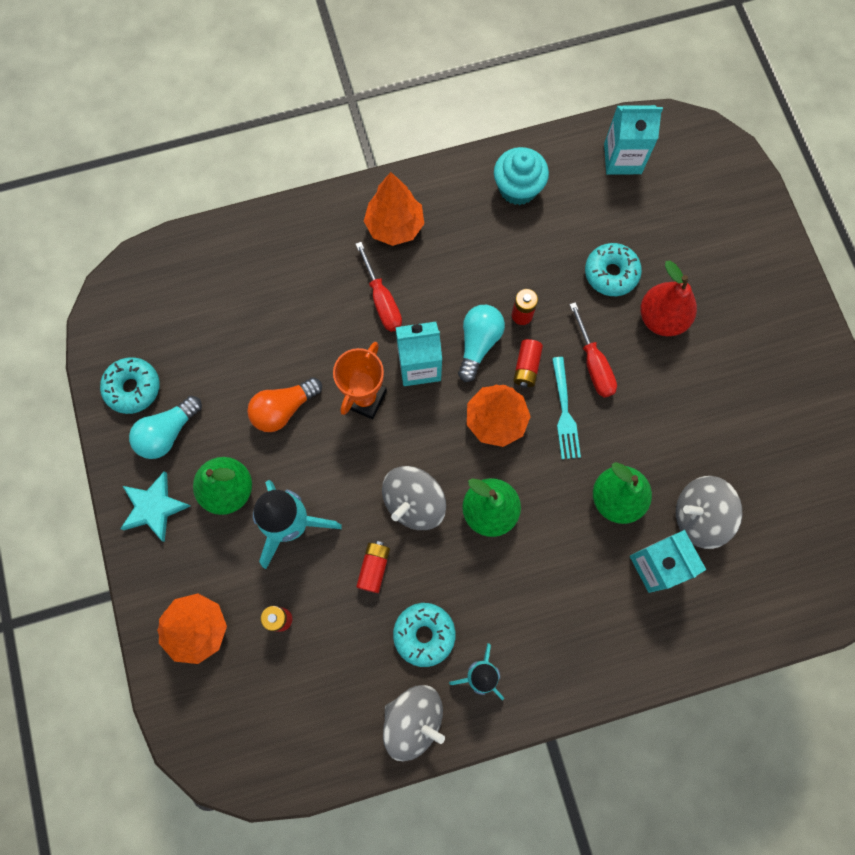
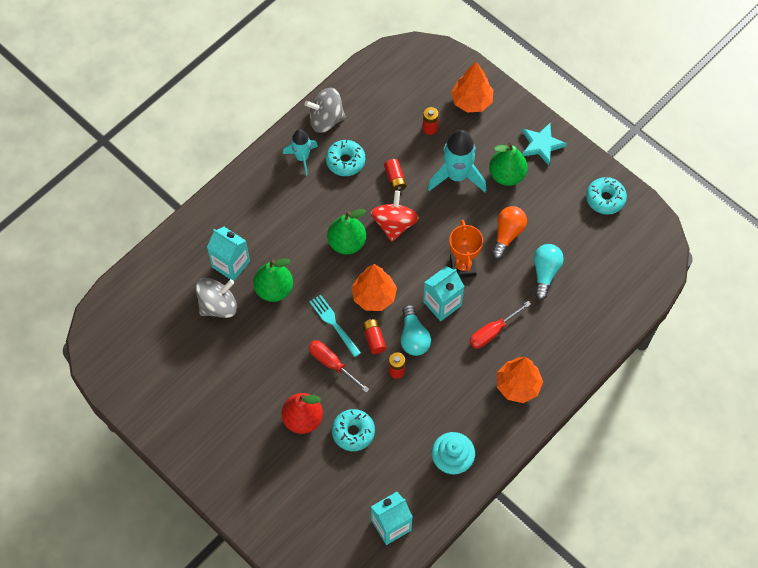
camera: 150 degrees right, 10 degrees down
(168, 433) = (565, 186): turquoise light bulb -> turquoise light bulb (545, 273)
(382, 300) = (493, 332): red screwdriver -> red screwdriver turned 75 degrees counterclockwise
(414, 503) = (394, 224): grey spinning top -> red spinning top

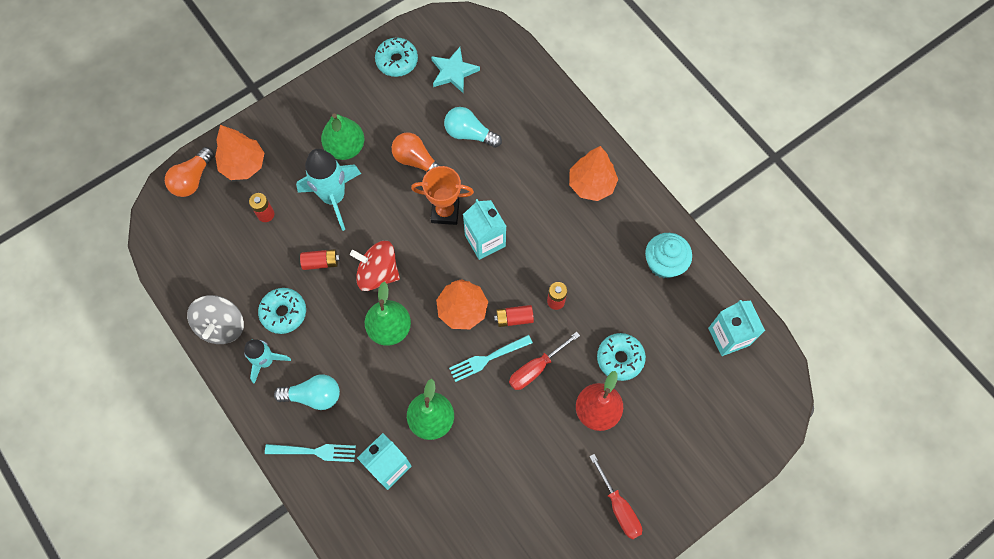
camera: 80 degrees left, 5 degrees up
(218, 305) = (439, 489): grey spinning top -> none
(234, 208) = (314, 452): none -> turquoise fork
(413, 337) = (519, 277): turquoise light bulb -> turquoise light bulb (313, 396)
(449, 67) = (193, 179): none -> orange light bulb
(493, 332) = (527, 197): red screwdriver -> red screwdriver (618, 507)
(541, 145) = (318, 107): turquoise star -> turquoise star (453, 72)

